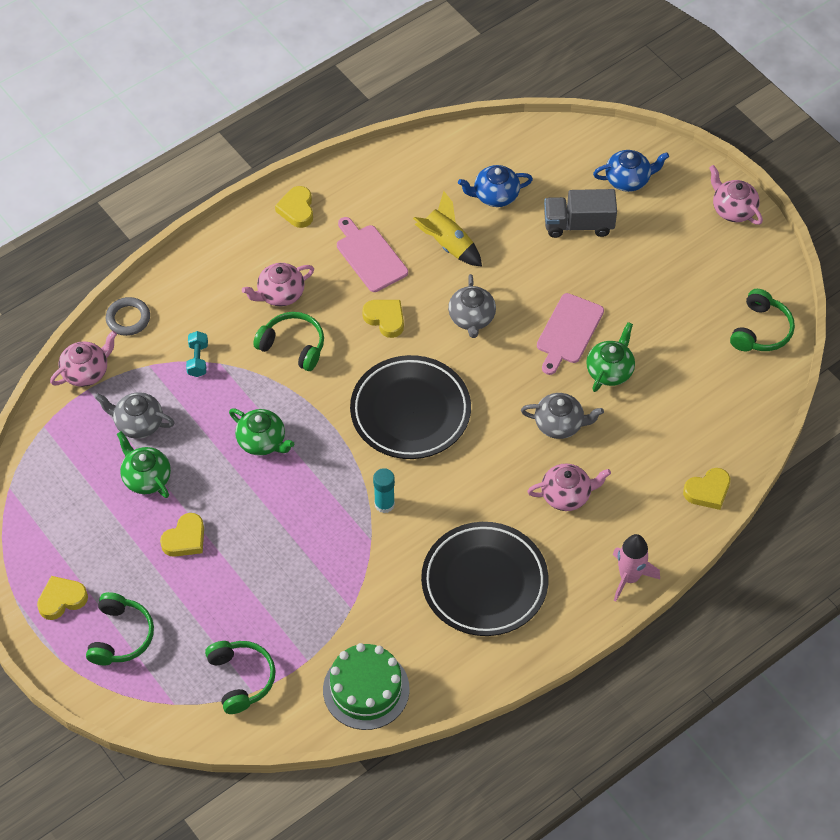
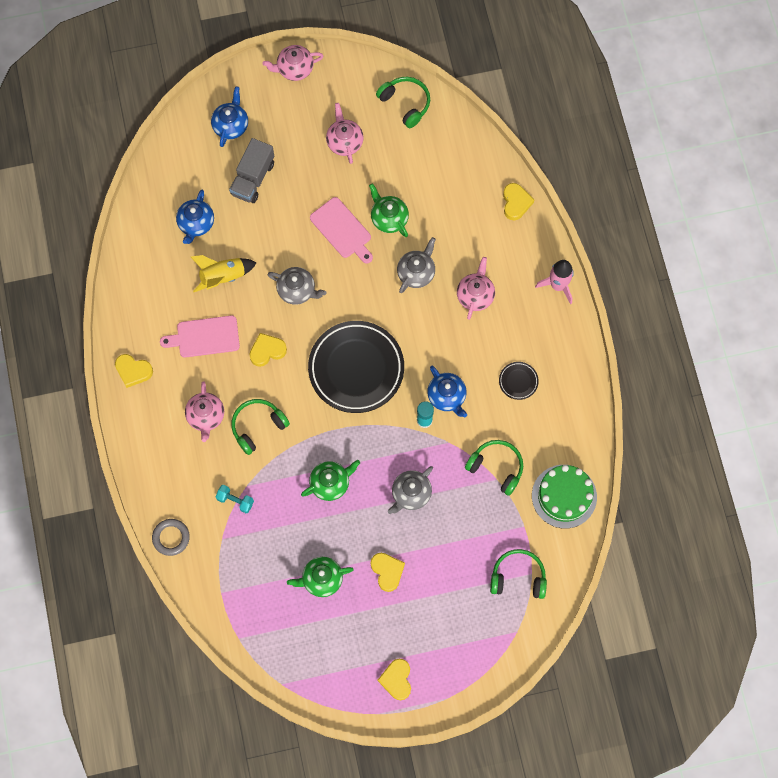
camera: 65 degrees left, 15 degrees up
(86, 372) = (204, 588): pink teapot -> pink teapot (344, 141)
(120, 636) = (446, 648): green headphones -> green headphones (496, 468)
(138, 423) = (271, 567): grey teapot -> grey teapot (410, 494)
(425, 515) = (447, 396): none -> blue teapot
(484, 582) = (518, 381): black plate -> black plate, size x0.41

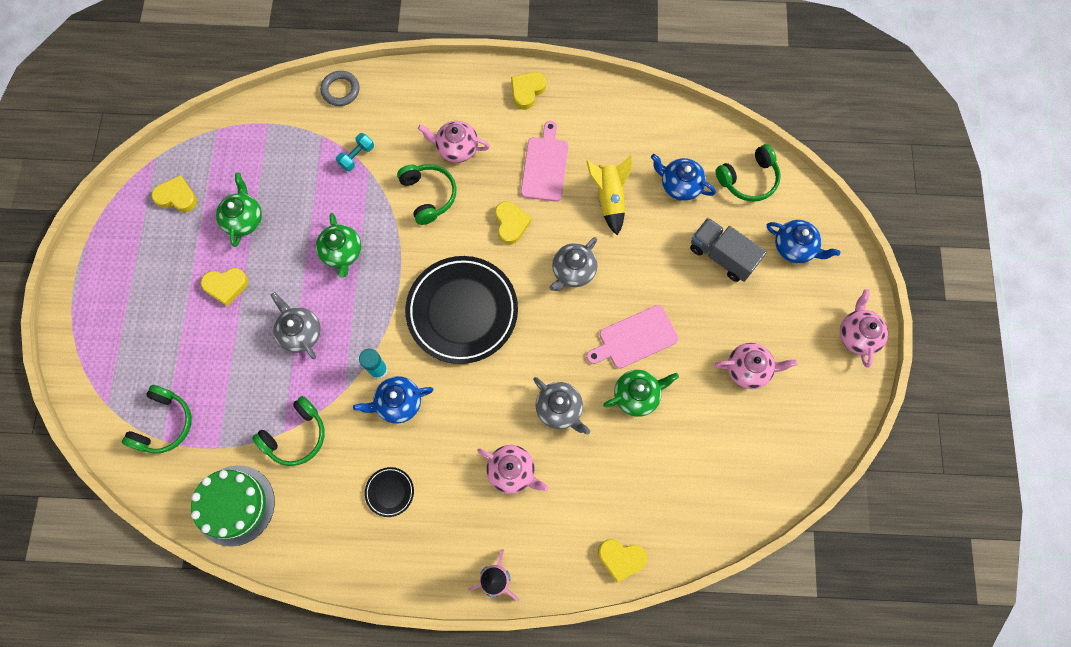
camera: 105 degrees right, 0 degrees up
(396, 680) = (111, 266): yellow heart -> yellow heart (177, 197)
(405, 103) = (786, 456): green headphones -> green headphones (748, 179)

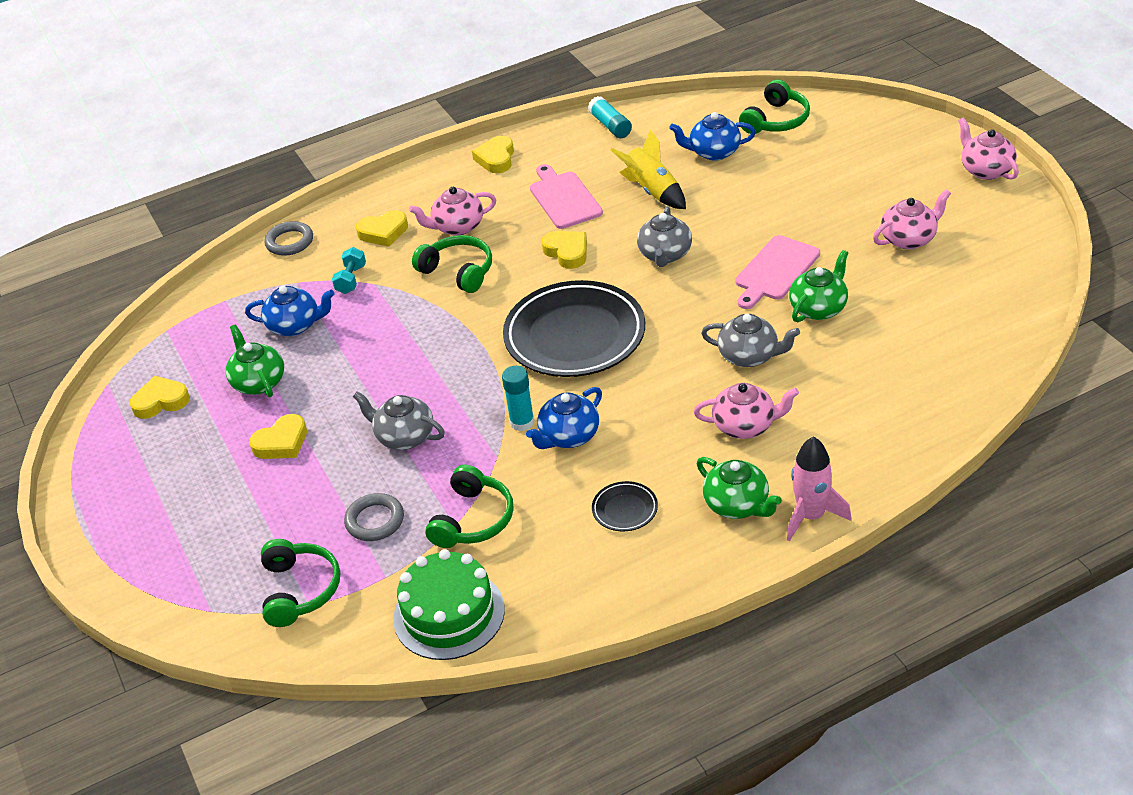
camera: 25 degrees left, 30 degrees down
(240, 395) = (375, 521): none -> grey ring
(342, 253) = (398, 355): green teapot -> green teapot (737, 505)
(621, 558) = (925, 432): yellow heart -> yellow heart (383, 232)
(628, 107) = (610, 125): none -> turquoise glue stick
(722, 256) = (803, 178): grey truck -> none
(795, 247) = (866, 142): blue teapot -> blue teapot (295, 325)

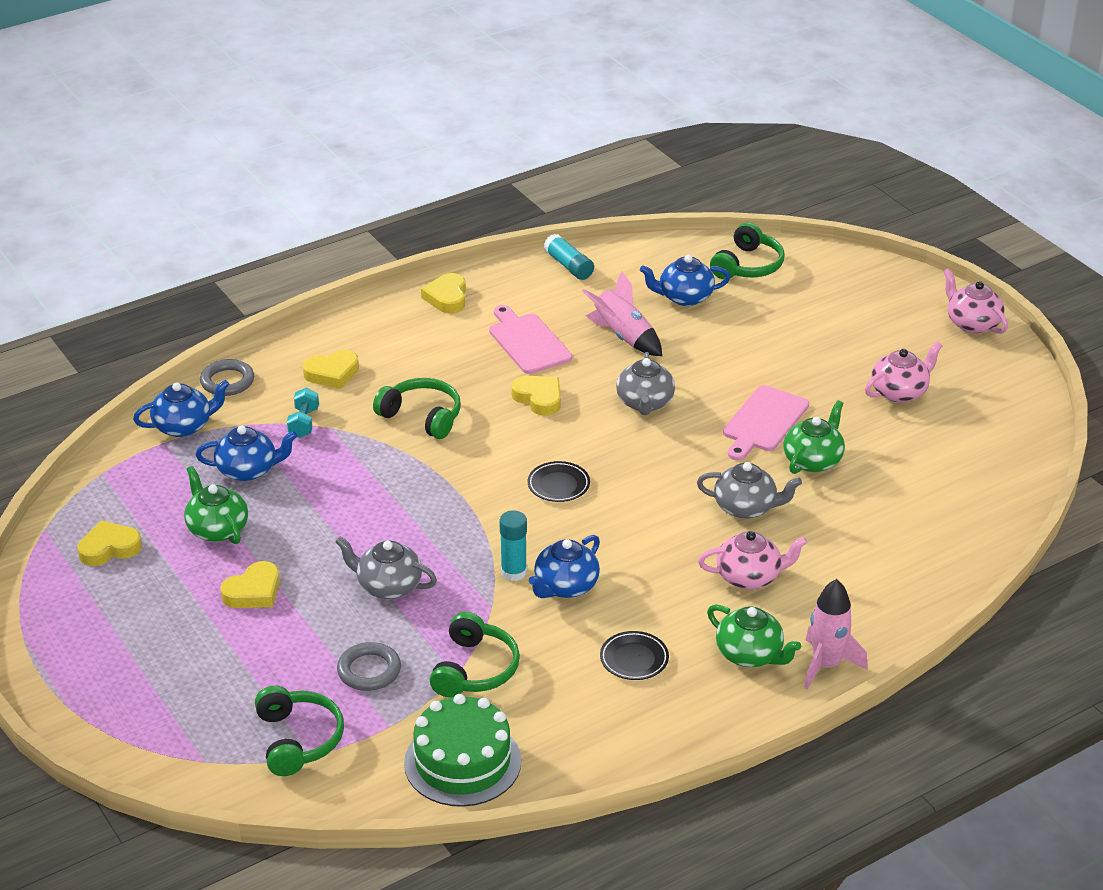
camera: 10 degrees left, 5 degrees down
(245, 285) = (184, 426): none -> blue teapot
(457, 227) = (414, 369): pink teapot -> none
(575, 336) = (558, 485): black plate -> black plate, size x0.41
(652, 191) = (623, 336): yellow rocket -> pink rocket

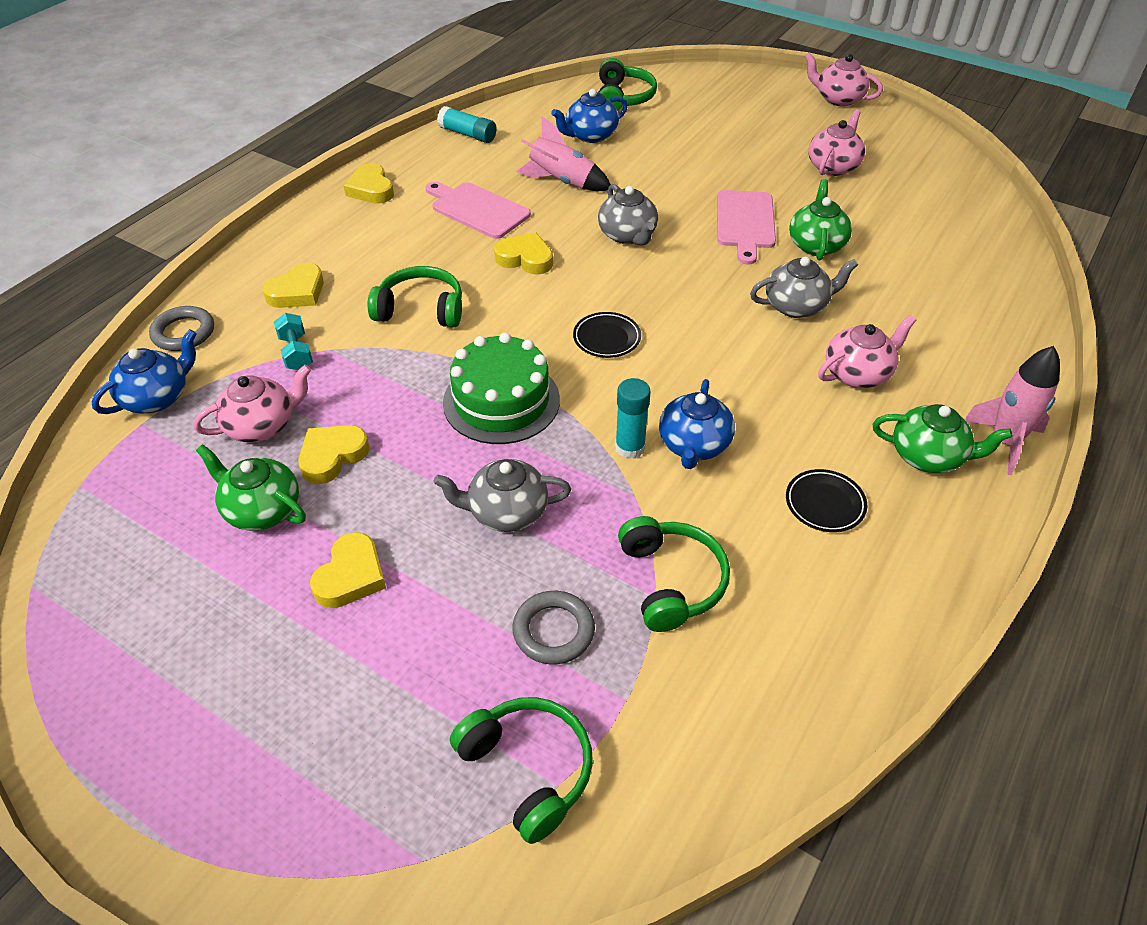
camera: 25 degrees left, 10 degrees up
(109, 548) = (133, 582): yellow heart -> yellow heart (332, 456)
(248, 470) = (262, 425): blue teapot -> pink teapot
(462, 762) = (745, 715): green cake -> green cake (501, 401)

